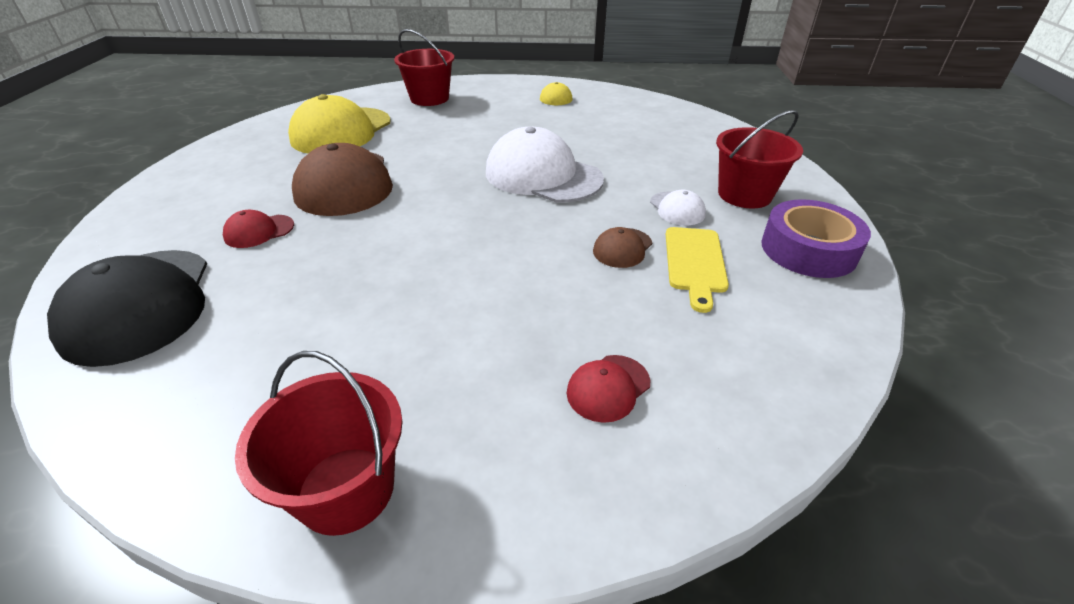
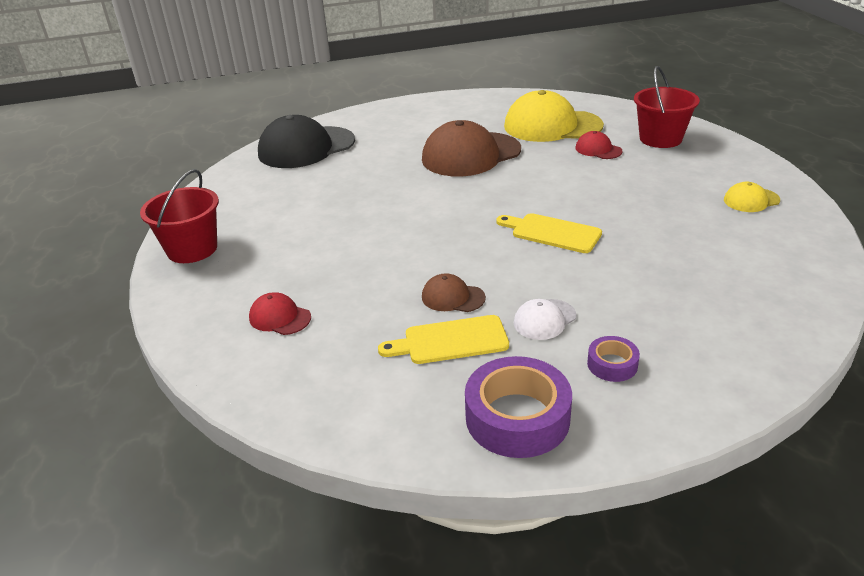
camera: 75 degrees right, 5 degrees down
(259, 231) = (391, 150): red cap -> red cap (598, 149)
(542, 175) = (552, 233): white cap -> yellow cutting board
(744, 194) = (612, 364): red bucket -> purple tape

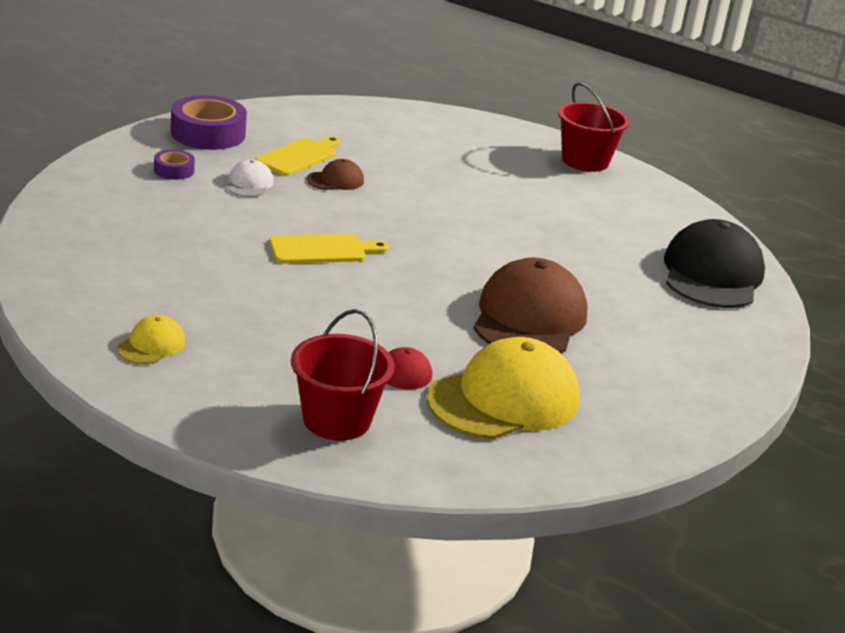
camera: 130 degrees right, 5 degrees down
(279, 317) = (433, 141): red cap -> none

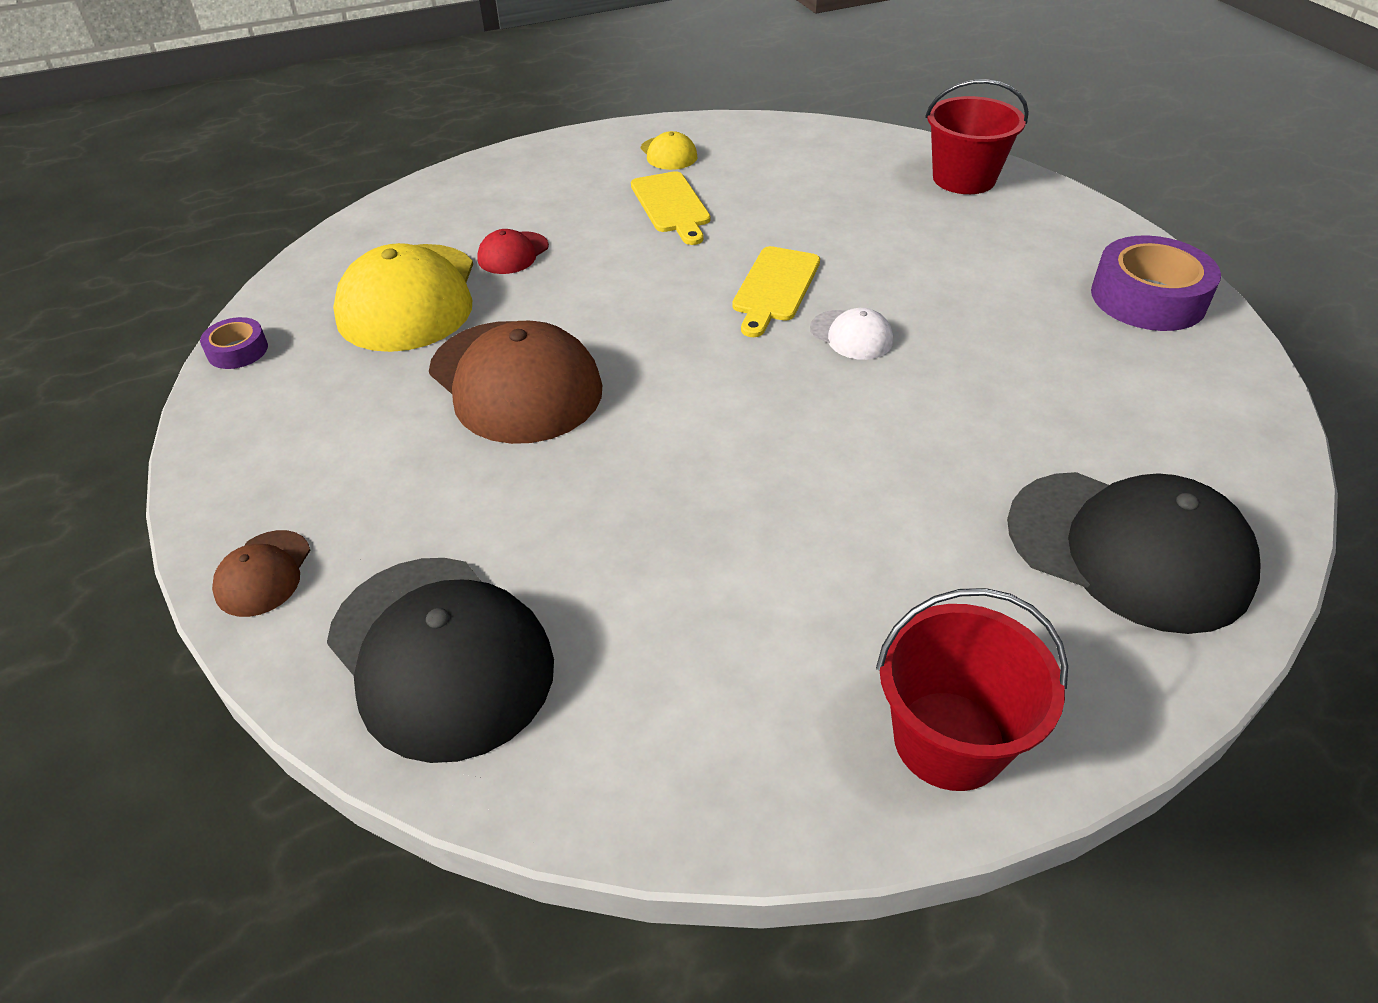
camera: 130 degrees right, 15 degrees up
(174, 170) = (1030, 245): purple tape -> purple tape (238, 350)
(249, 183) = (974, 287): white cap -> white cap (851, 335)
(299, 156) = (1052, 353): yellow cutting board -> yellow cutting board (671, 205)
(335, 180) = (961, 360): brown cap -> brown cap (263, 574)
(336, 420) = (483, 203): red bucket -> red bucket (964, 179)
(437, 133) = (1129, 550): none -> black cap

